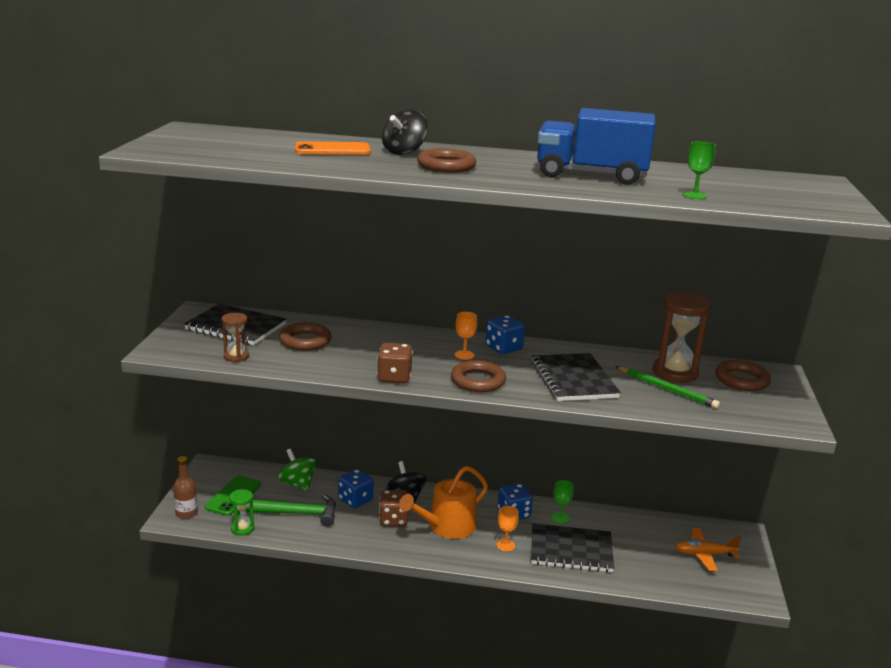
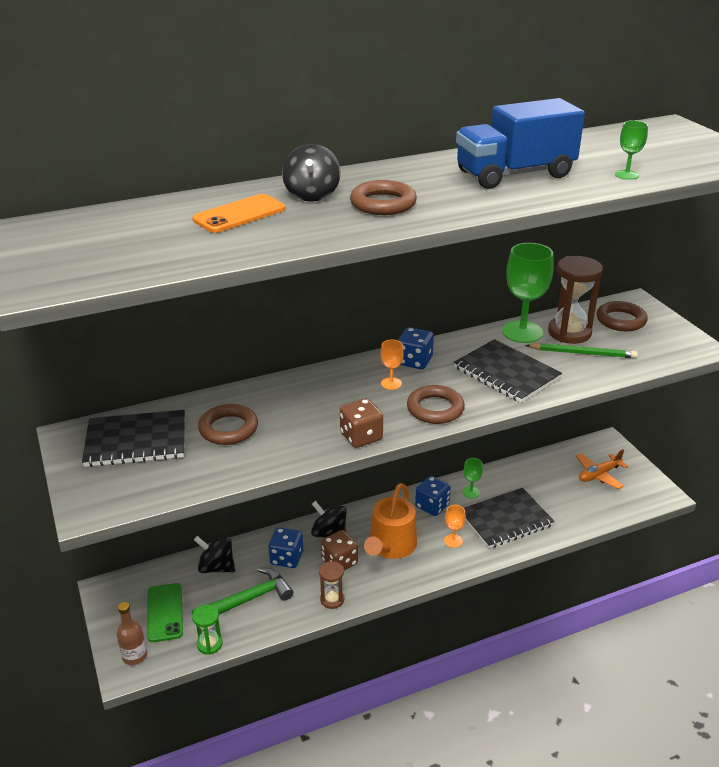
camera: 30 degrees left, 10 degrees up
(236, 357) = (182, 479): brown hourglass -> brown hourglass (332, 599)
(298, 484) = (216, 567): green spinning top -> black spinning top
(629, 359) = (522, 332): none -> green goblet

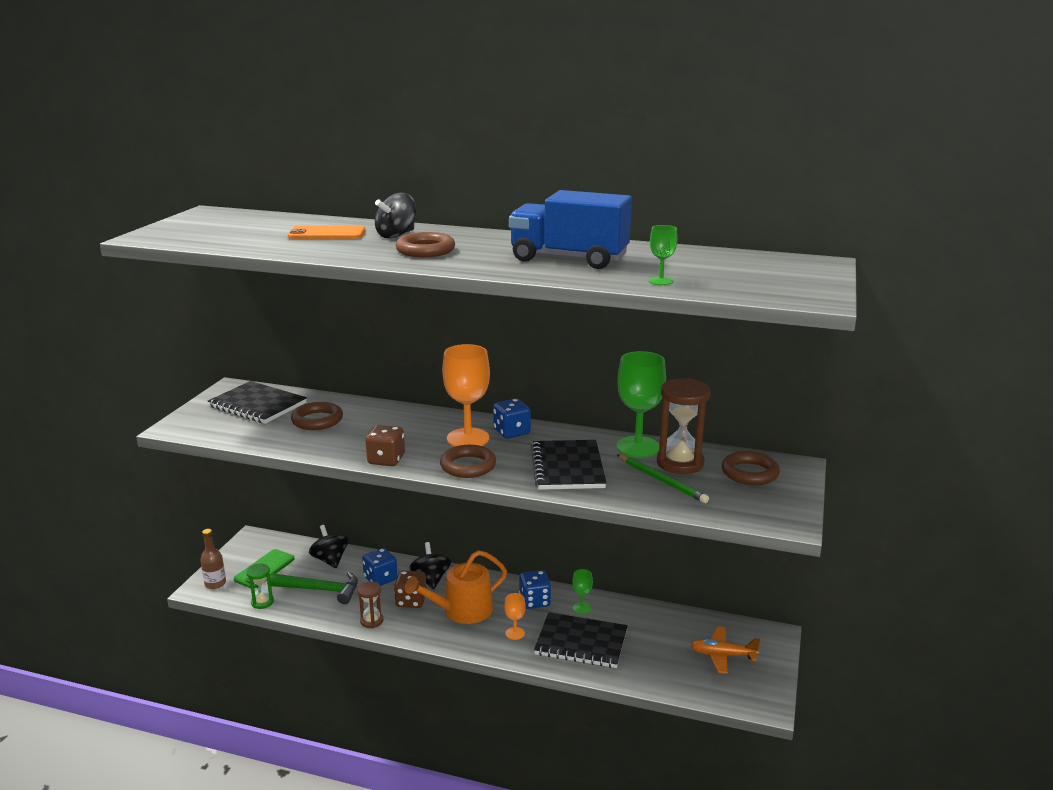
camera: 40 degrees right, 10 degrees down
(391, 383) = (468, 438): orange goblet -> orange goblet, size x2.12

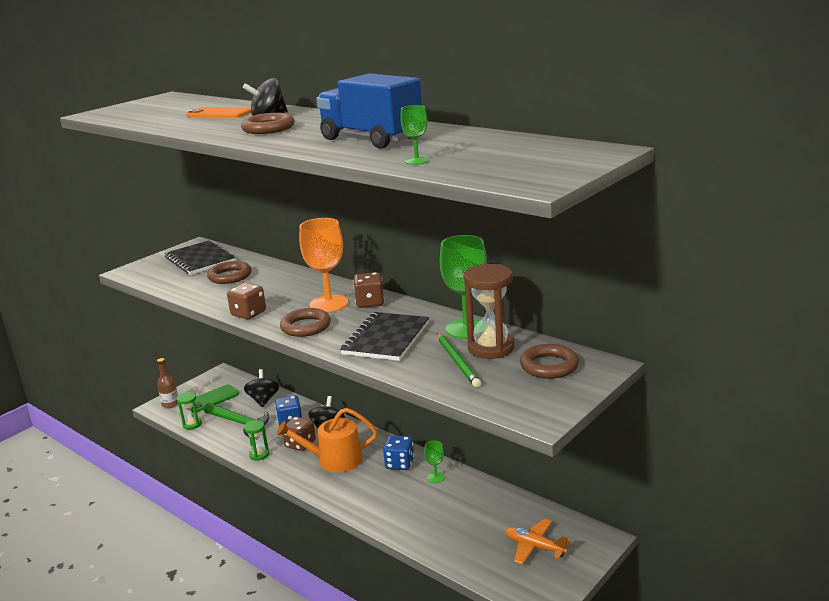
camera: 25 degrees right, 0 degrees up
(371, 621) = (259, 455): brown hourglass -> green hourglass
(511, 432) = (370, 303): blue dice -> brown dice
(515, 633) = (363, 488): orange goblet -> none
(581, 642) = (413, 507): black notebook -> none

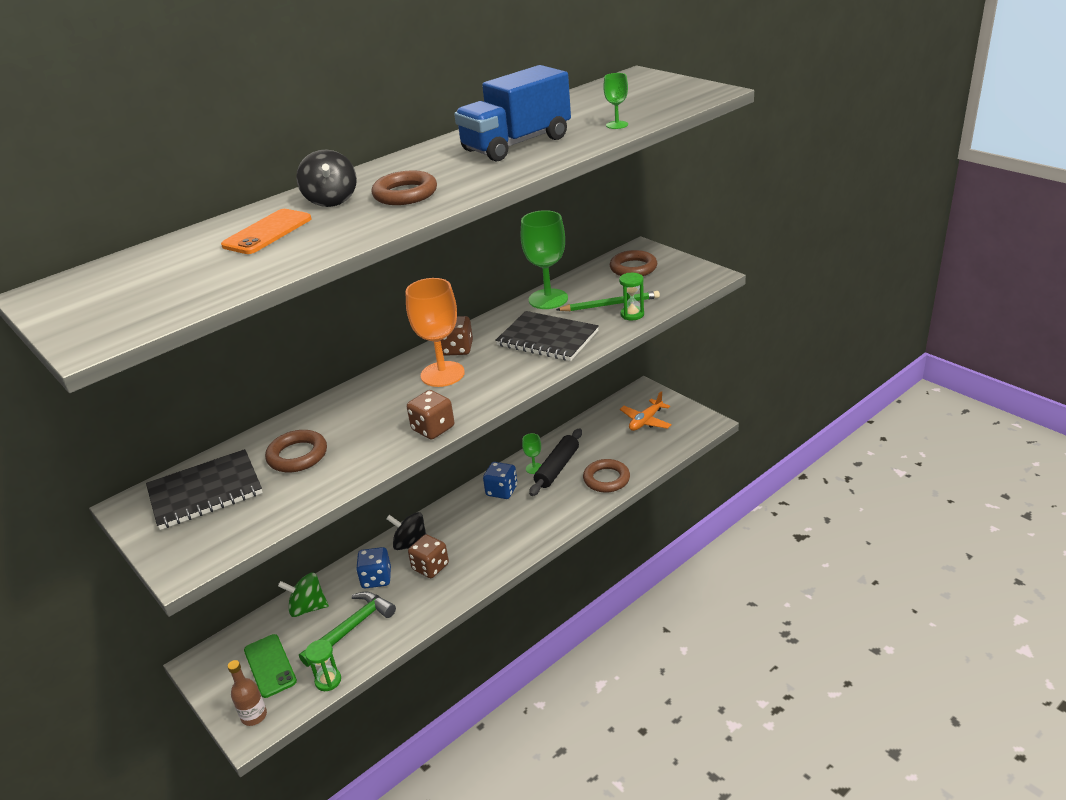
camera: 80 degrees left, 10 degrees up
(259, 455) = (436, 603): green hourglass -> green hourglass (632, 314)
(263, 400) = (308, 608): black spinning top -> green spinning top
(306, 327) = (493, 386): brown ring -> brown ring (606, 479)
(334, 460) = (475, 538): orange watering can -> none
(438, 492) = (557, 468): none -> black rolling pin
(491, 348) = (591, 289): brown hourglass -> none

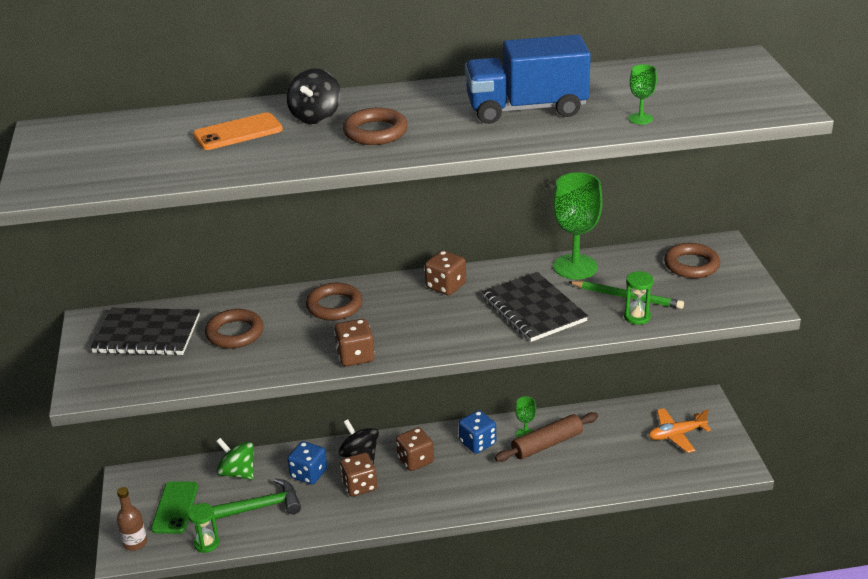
camera: 30 degrees right, 0 degrees up
(442, 374) = (411, 306): orange goblet -> none
(461, 526) = (415, 460): none -> brown dice
(557, 468) = (547, 444): black rolling pin -> brown rolling pin
(606, 479) = (584, 477): brown ring -> brown ring (334, 306)

